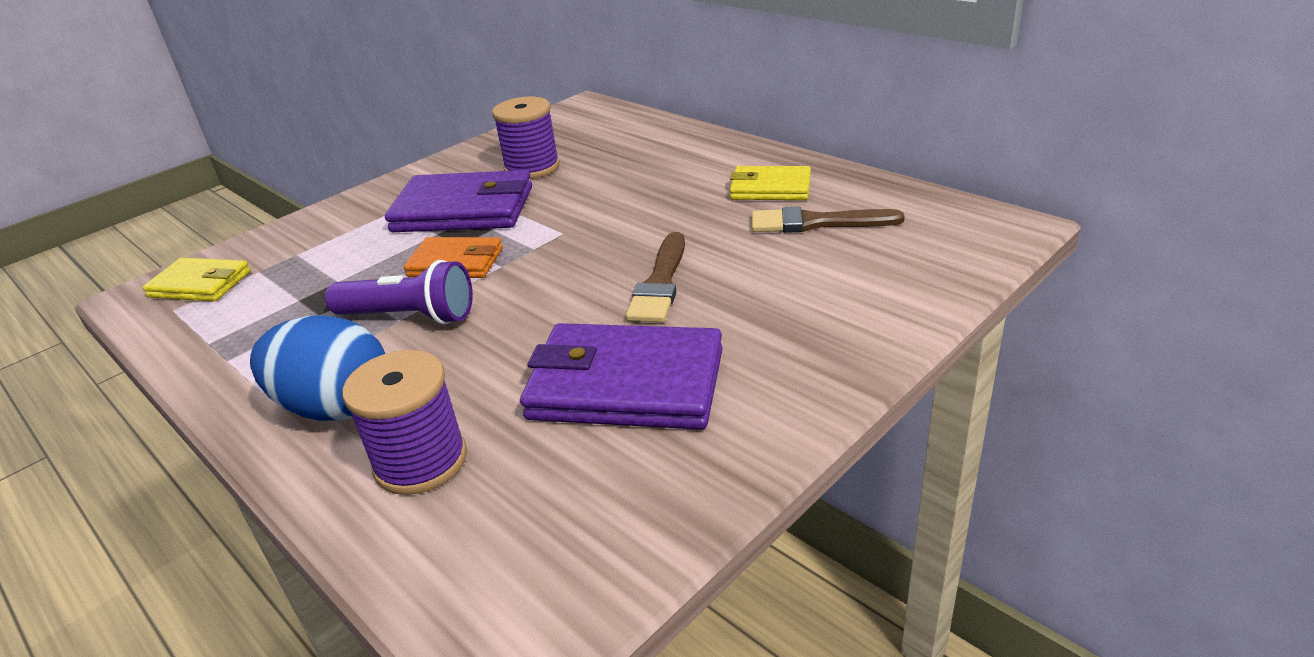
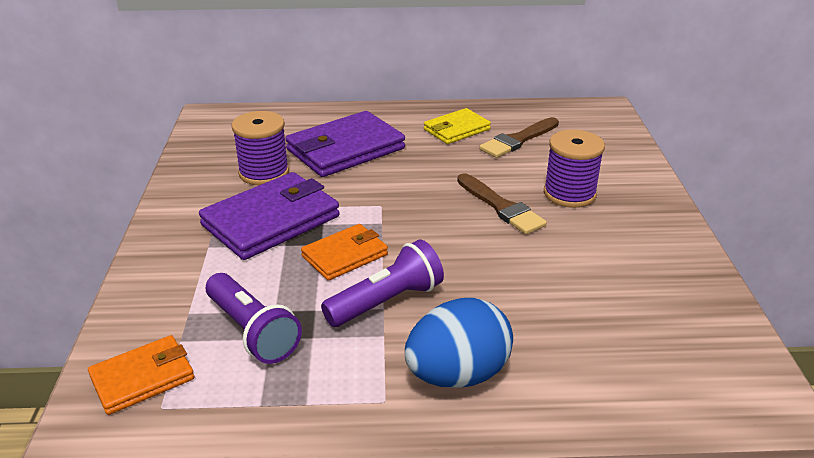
camera: 50 degrees left, 0 degrees up
(200, 284) = (143, 378): yellow wallet -> orange wallet
(299, 288) = (252, 331): none -> purple flashlight
(421, 461) = (569, 364): purple spool -> purple spool (569, 194)
(626, 384) = (588, 265): purple wallet -> purple wallet (345, 149)

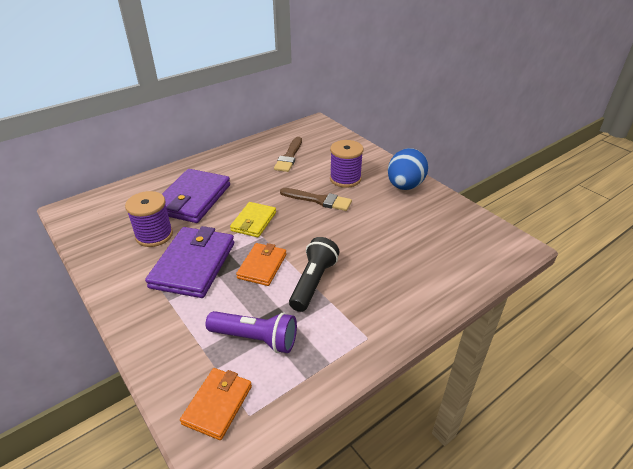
camera: 35 degrees left, 5 degrees up
(386, 301) = (313, 282): purple flashlight -> black flashlight
(456, 129) = (248, 162): yellow wallet -> yellow wallet (253, 222)
(457, 375) = (388, 304): blue egg -> blue egg (405, 186)

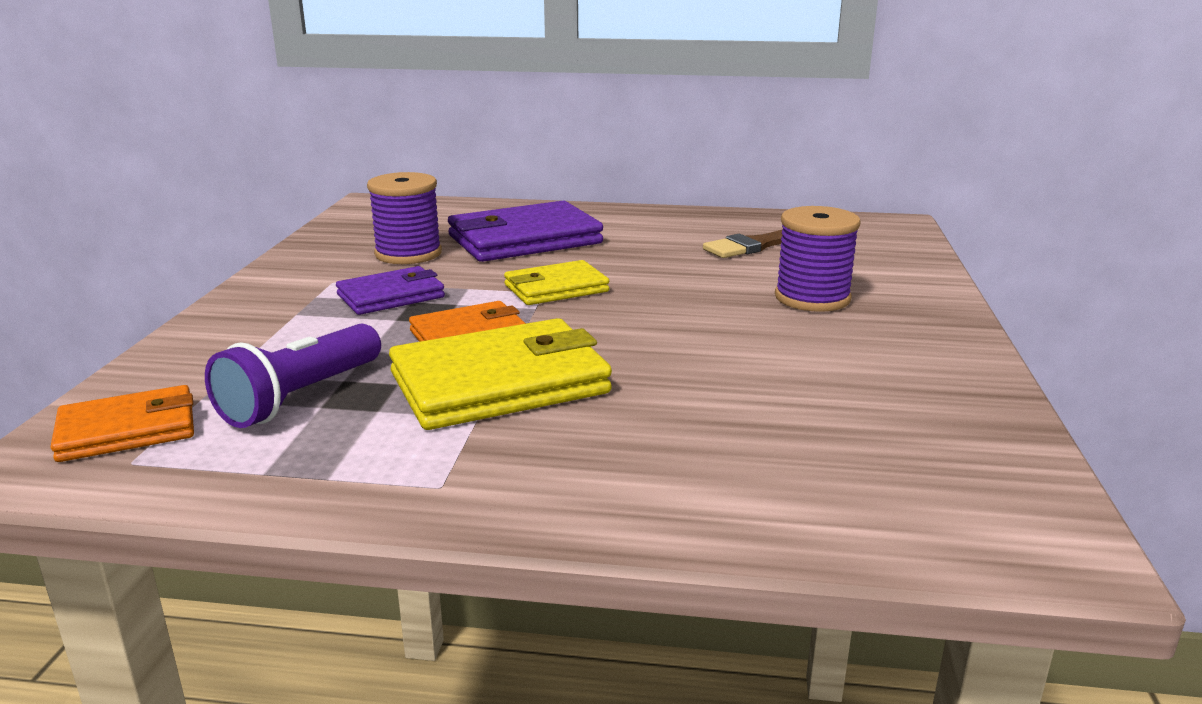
camera: 45 degrees right, 15 degrees down
(193, 265) = (391, 296): purple wallet -> purple wallet, size x0.59
(255, 338) = (301, 397): purple flashlight -> purple flashlight turned 60 degrees clockwise
(313, 282) = (500, 383): black flashlight -> yellow wallet
(319, 200) = (708, 304): brown brush -> none
(405, 186) = (924, 347): blue egg -> none

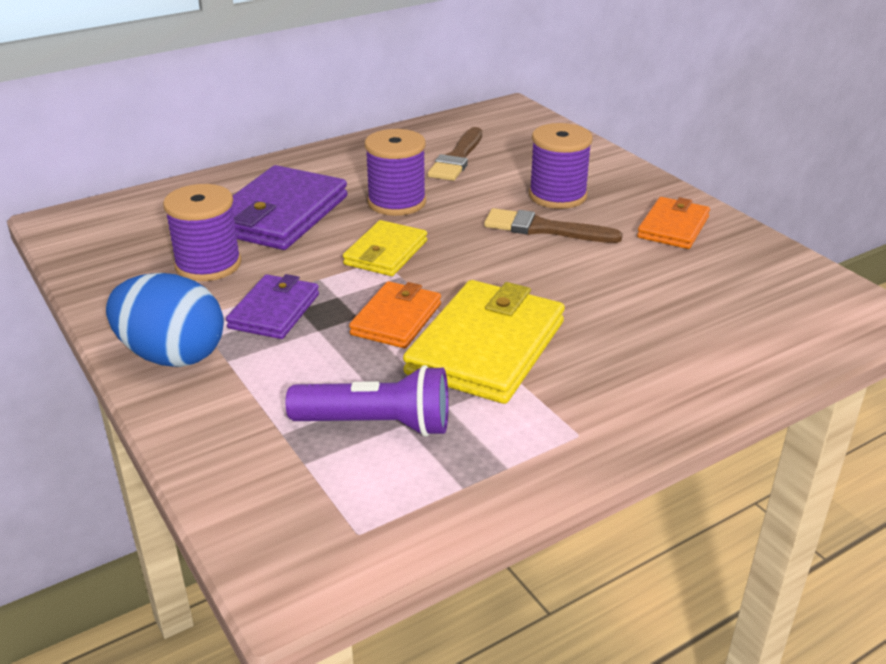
camera: 40 degrees left, 10 degrees up
(128, 430) = (304, 514): orange wallet -> orange wallet (673, 227)
(270, 297) = (172, 356): none -> blue egg
(301, 397) = (377, 424): purple flashlight -> purple flashlight turned 75 degrees counterclockwise
(638, 258) = (396, 202): none -> purple spool
(744, 318) = (544, 229): none -> brown brush

